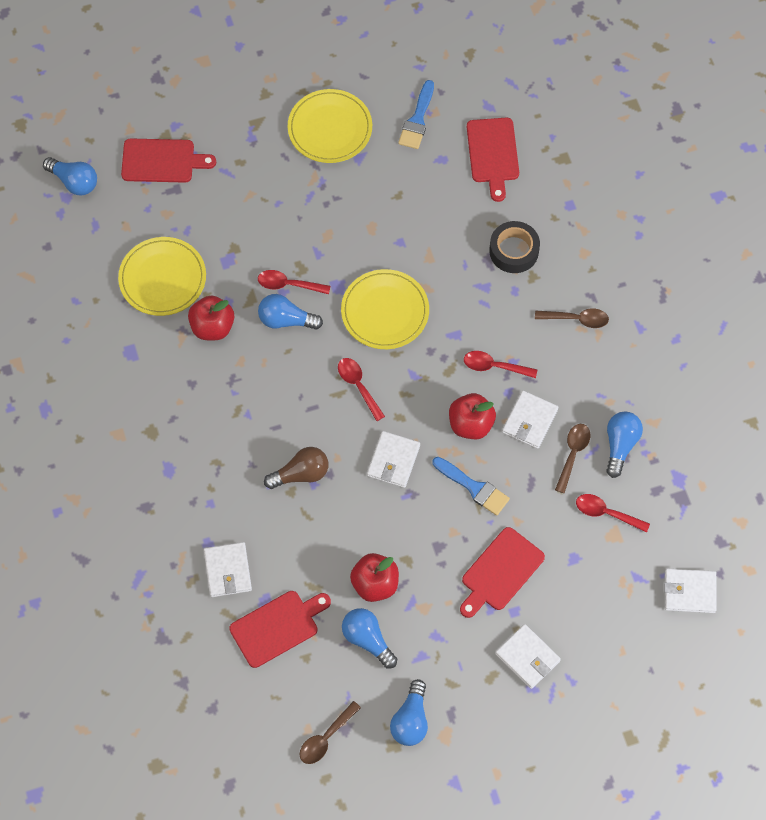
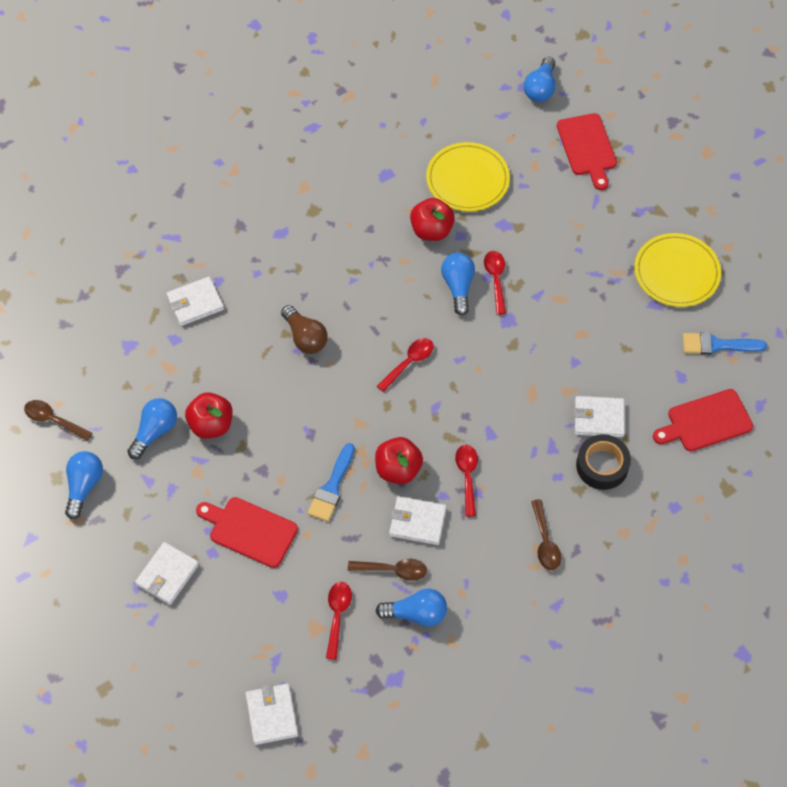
camera: 75 degrees right, 5 degrees down
(277, 627) = (151, 355): red cutting board -> none
(385, 311) = (495, 366): yellow plate -> none
(393, 461) = (340, 411): white wallet -> white wallet (598, 418)
(411, 720) = (84, 486): blue light bulb -> blue light bulb turned 105 degrees clockwise

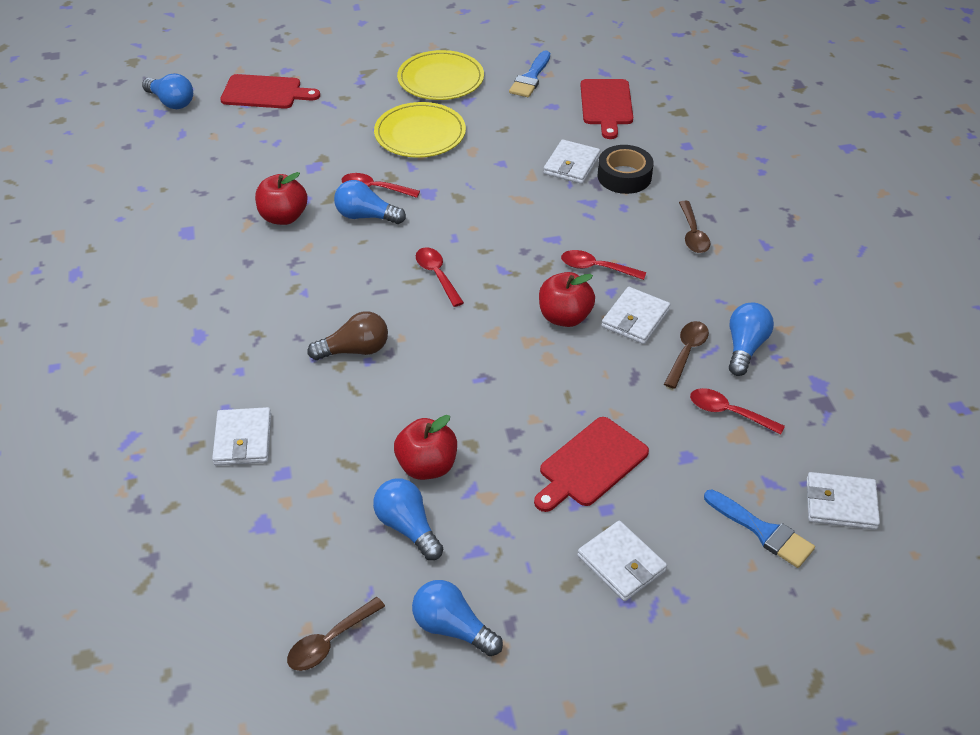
camera: 70 degrees left, 15 degrees down
(332, 487) = (563, 376): blue brush -> blue brush (763, 531)
(467, 179) = (240, 176): yellow plate -> yellow plate (420, 134)
(545, 541) = (693, 234): brown spoon -> brown spoon turned 75 degrees clockwise

